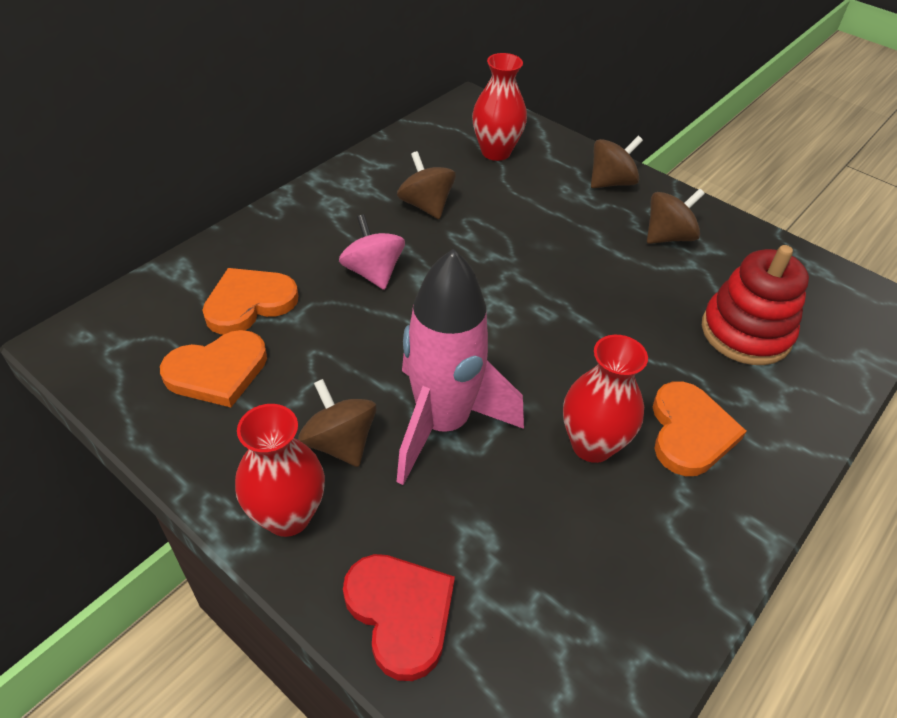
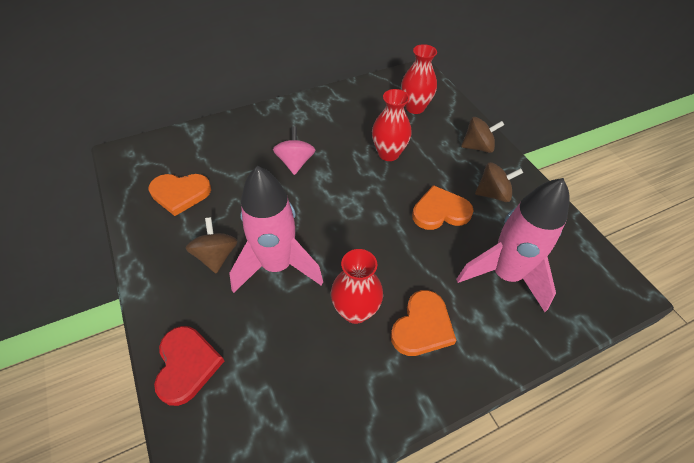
camera: 25 degrees right, 5 degrees up
(249, 303) = (219, 160): orange heart -> orange heart (440, 211)
(288, 516) = (165, 286): red vase -> red vase (388, 154)
(426, 205) = (351, 130): brown spinning top -> none
(746, 332) = (505, 275): red stacking toy -> pink rocket

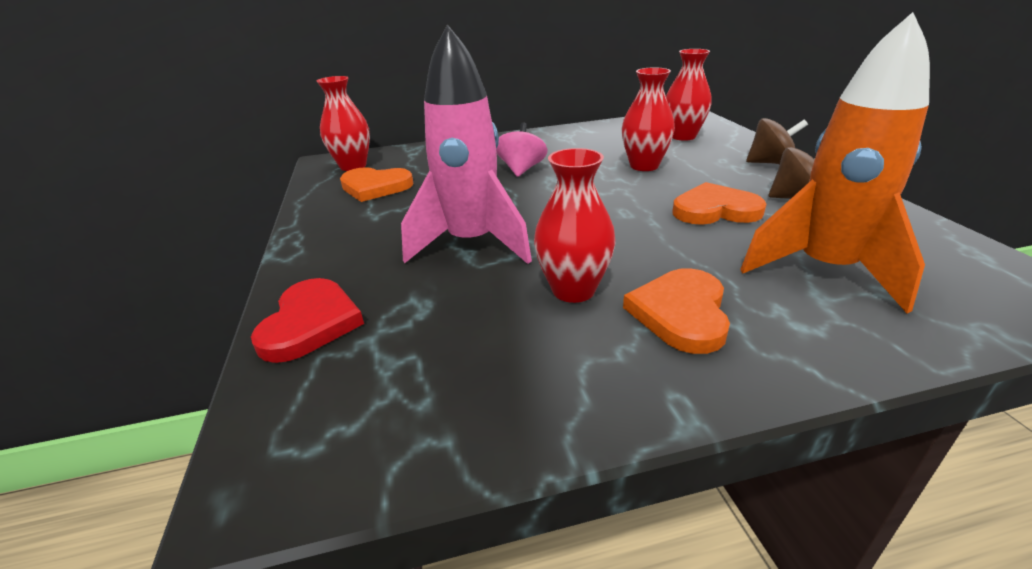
camera: 15 degrees right, 20 degrees down
(149, 162) = (353, 166): none -> red vase
(216, 256) = (396, 232): brown spinning top -> none
(422, 326) = (681, 313): orange heart -> orange heart turned 150 degrees clockwise
(505, 275) = (824, 270): pink rocket -> orange rocket

